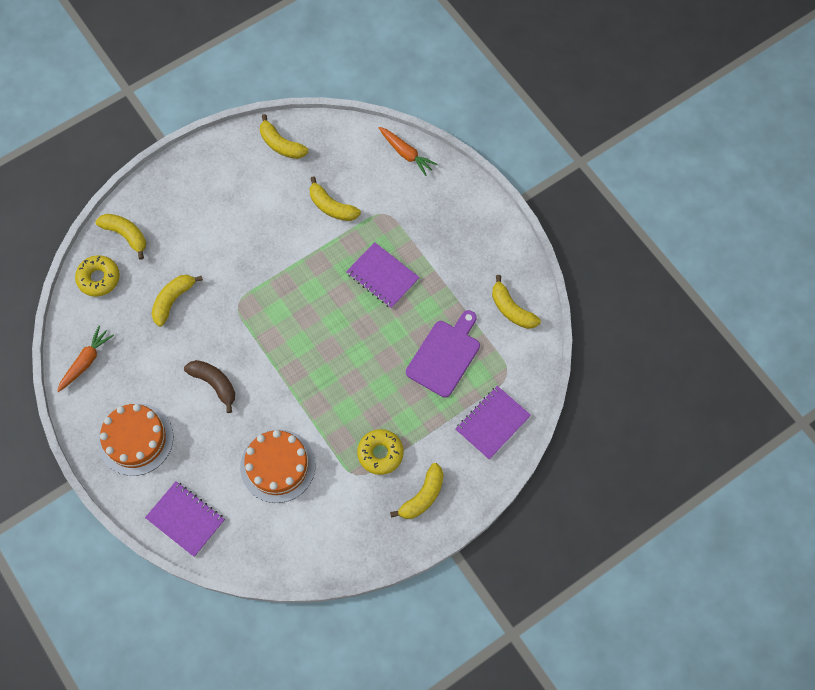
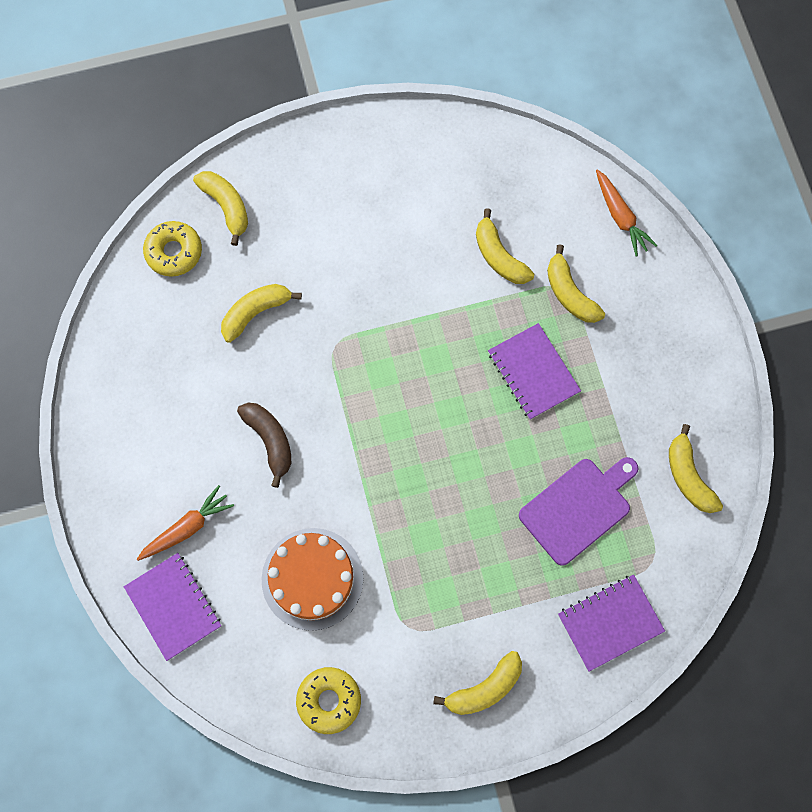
camera: 20 degrees right, 5 degrees up
(86, 361) = (121, 355): orange carrot -> orange carrot (187, 528)
(136, 439) = (148, 479): orange cake -> none
(281, 144) = (462, 151): yellow banana -> yellow banana (569, 293)
(380, 453) = (449, 610): yellow donut -> yellow donut (329, 700)

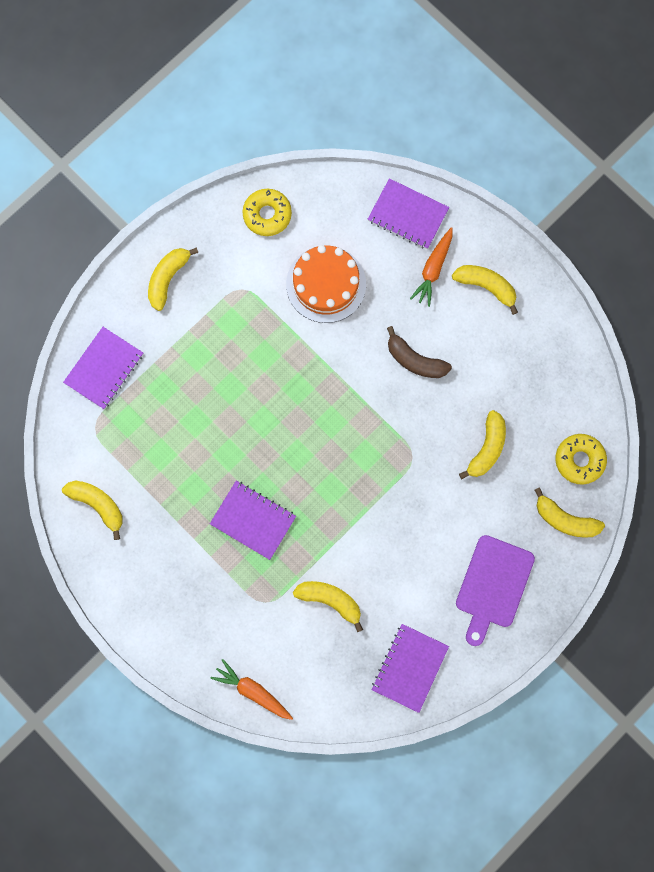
camera: 150 degrees right, 5 degrees up
(458, 159) = (409, 667): none -> purple notebook
(569, 293) = (259, 600): yellow banana -> yellow banana (486, 286)
(578, 508) = (167, 436): purple cutting board -> purple cutting board (493, 585)

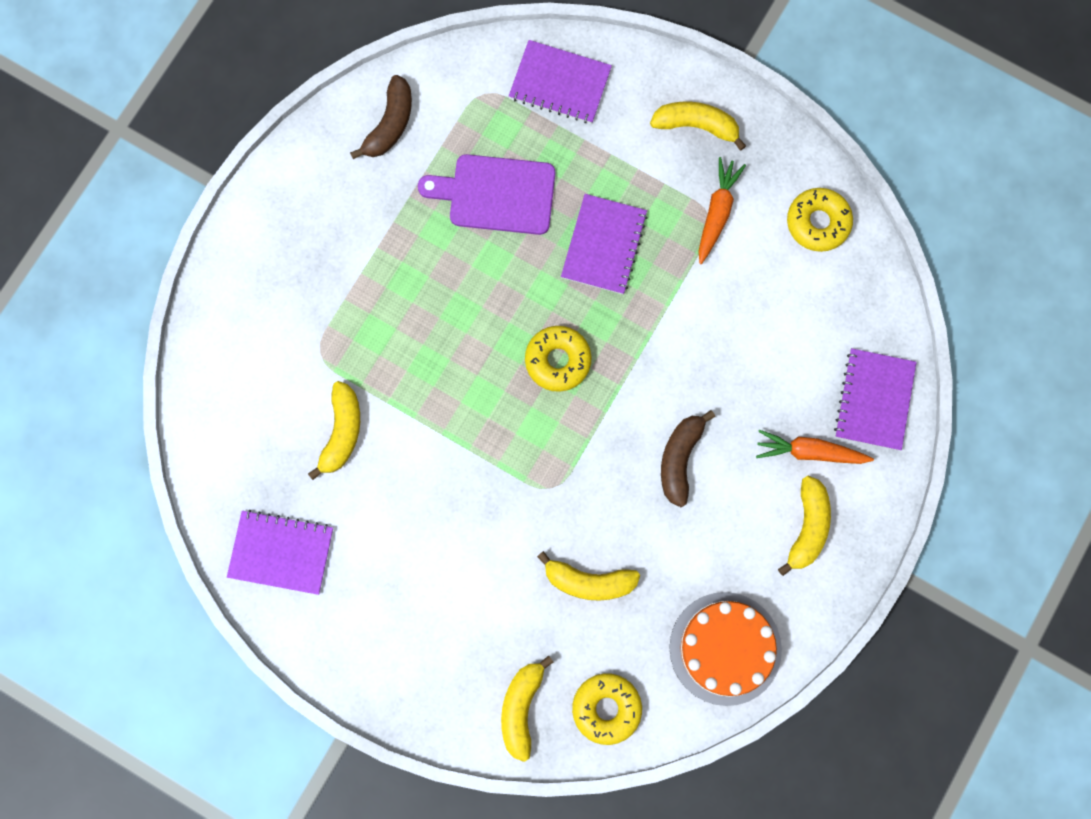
camera: 75 degrees right, 0 degrees up
(98, 505) = (390, 124): yellow banana -> brown banana
(253, 520) = (418, 311): purple notebook -> purple notebook (604, 245)
(253, 691) = (208, 368): orange carrot -> orange carrot (717, 212)
(319, 427) = (558, 360): none -> yellow donut
(326, 284) = (748, 320): orange cake -> orange cake (725, 648)
(493, 585) = (411, 633): purple cutting board -> purple cutting board (496, 194)

